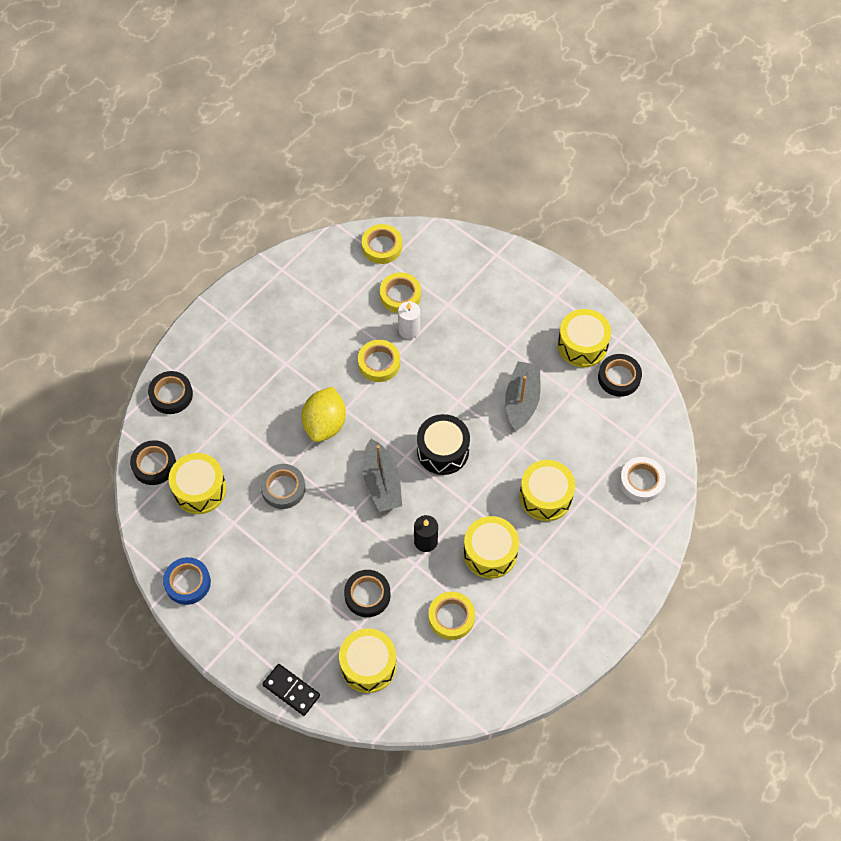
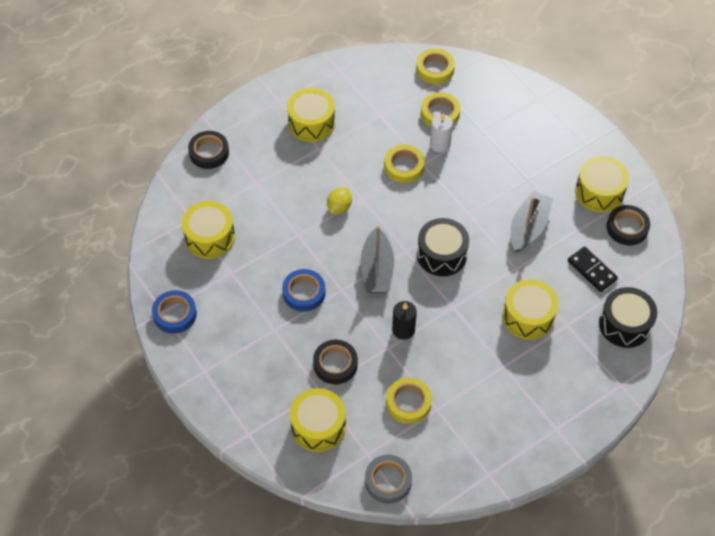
camera: 15 degrees right, 5 degrees down
(154, 465) = (176, 207): black tape -> none
(283, 488) = (285, 253): grey tape -> grey tape (388, 481)
(291, 690) = (240, 431): black domino -> black domino (591, 270)
(314, 526) = (304, 293): none -> blue tape
(325, 424) = (339, 207): yellow lemon -> yellow lemon, size x0.58
(490, 553) = (461, 354): yellow drum -> yellow drum (311, 123)
(641, 481) = (624, 324): white tape -> black drum

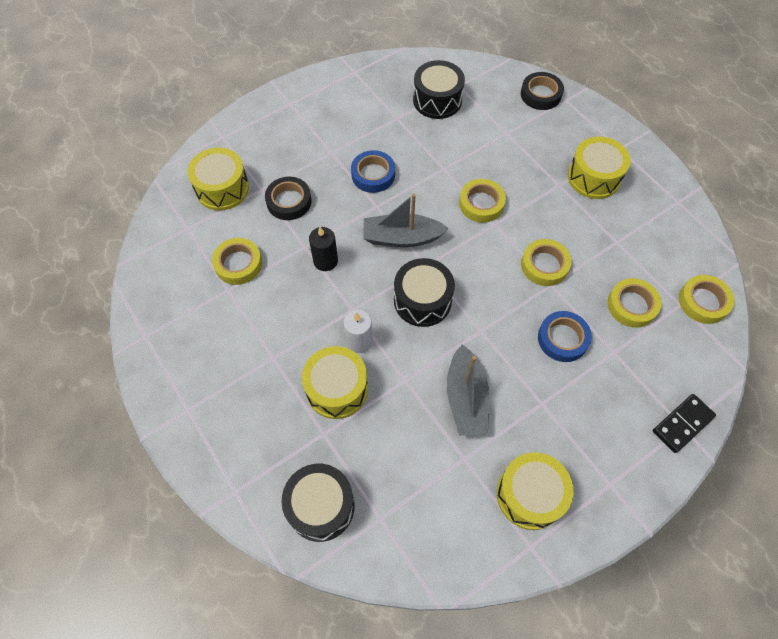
camera: 90 degrees right, 5 degrees up
(175, 314) = (351, 80): blue tape -> blue tape (562, 339)
(210, 237) = (437, 100): yellow drum -> black drum
(339, 207) = (481, 204): yellow lemon -> yellow tape
(388, 481) = (155, 245): grey tape -> none
(440, 144) = (583, 303): white candle -> white candle (359, 341)
(528, 227) = (466, 398): grey boat -> grey boat turned 60 degrees clockwise
(591, 270) = (403, 472): black domino -> black domino (682, 424)
(627, 228) = (472, 528): black tape -> none

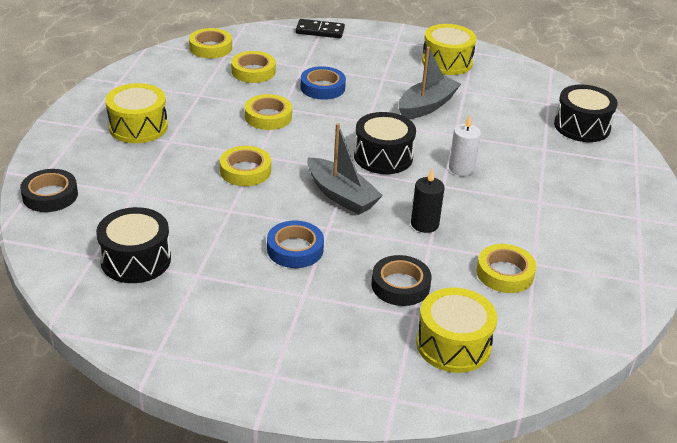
camera: 135 degrees left, 25 degrees down
(337, 389) = (509, 159): yellow drum -> none

